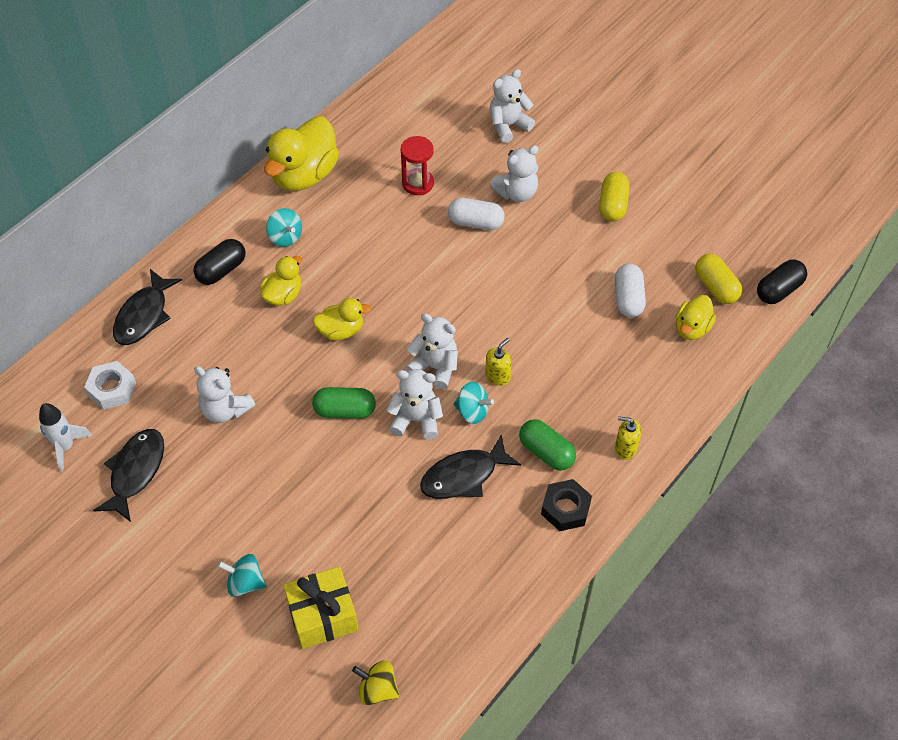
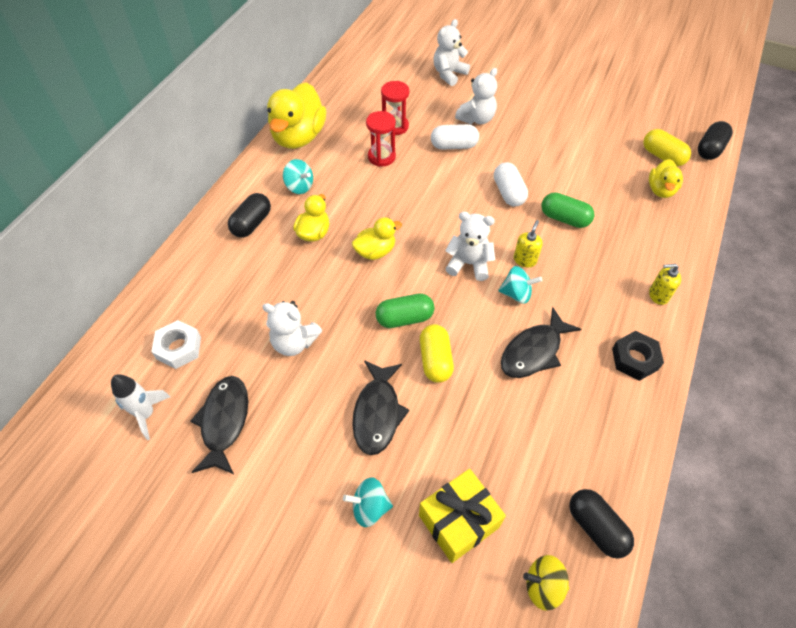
camera: 15 degrees left, 0 degrees up
(144, 315) = (191, 275): black fish -> black fish (377, 413)
(388, 219) = (381, 157): none -> red hourglass
(416, 419) = (471, 312): white teddy bear -> none
(449, 654) = (596, 527): none -> black capsule
(546, 452) = (595, 314): green capsule -> green capsule (564, 218)
(613, 205) = (554, 114): yellow capsule -> yellow capsule (435, 360)
(628, 298) = (600, 178): white capsule -> white capsule (508, 193)

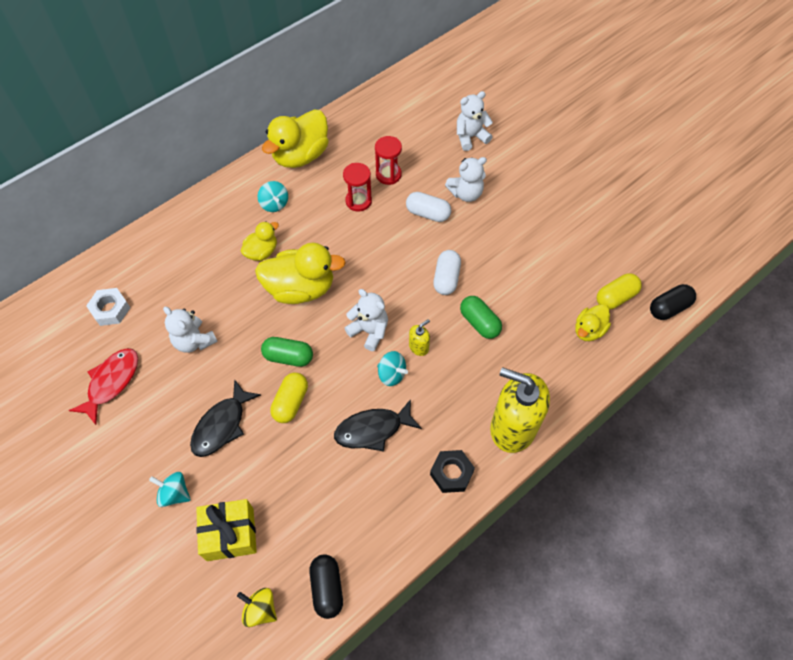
camera: 25 degrees right, 5 degrees up
(146, 414) = (63, 352): white rocket -> none
(224, 422) = (111, 382): black fish -> red fish
(252, 223) = (218, 224): black capsule -> none
(375, 251) = (300, 288): yellow duck -> yellow duck, size x1.83
(658, 295) = (513, 427): yellow soap dispenser -> yellow soap dispenser, size x2.41
(662, 156) = (615, 297): yellow capsule -> yellow capsule turned 75 degrees clockwise

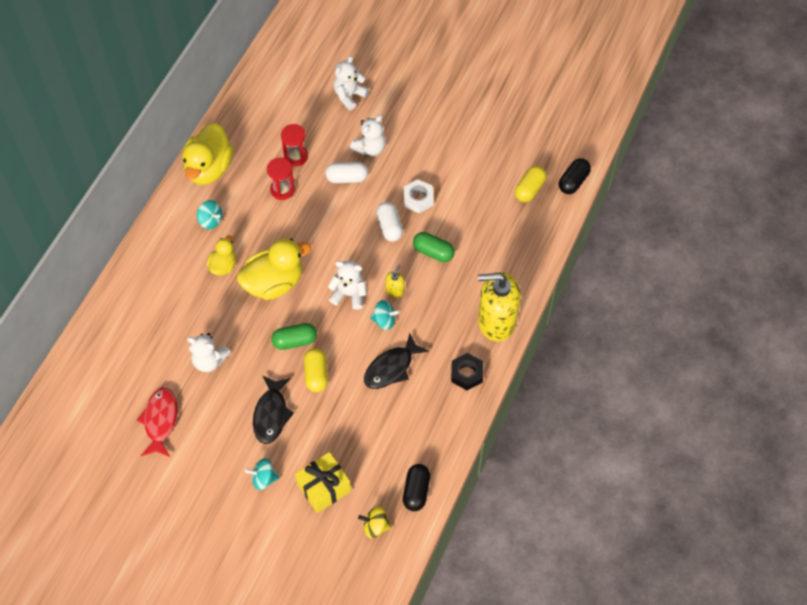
camera: 25 degrees left, 0 degrees up
(110, 310) = (122, 365): white nut -> white nut (418, 199)
(327, 588) = (416, 491): black capsule -> black capsule turned 45 degrees clockwise
(588, 330) = (520, 224): yellow duck -> none

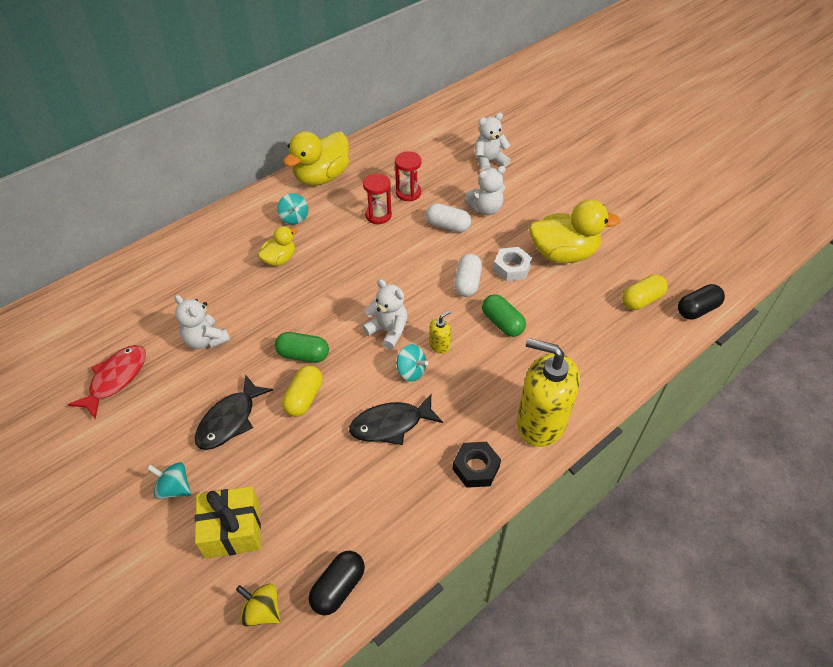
camera: 25 degrees right, 10 degrees down
(274, 283) = (318, 292): yellow duck -> yellow duck (563, 254)

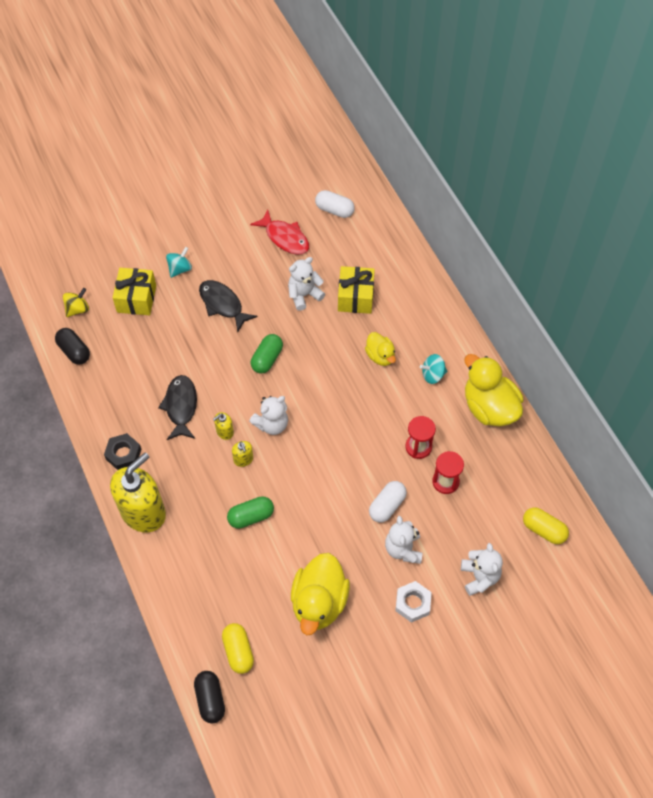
camera: 105 degrees right, 10 degrees up
(204, 293) = (355, 297): none -> yellow gift
(304, 398) = (225, 353): yellow capsule -> yellow capsule (543, 530)
(411, 371) = (224, 432): turquoise spinning top -> yellow soap dispenser
(467, 283) = (307, 502): white capsule -> white capsule (334, 210)
(511, 268) = (314, 546): white nut -> white nut (413, 603)

